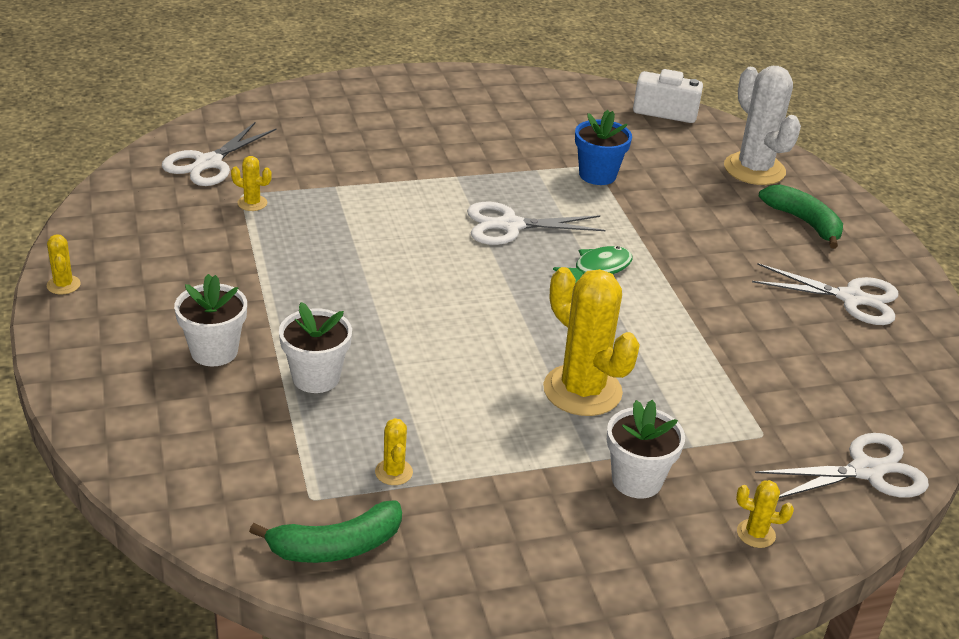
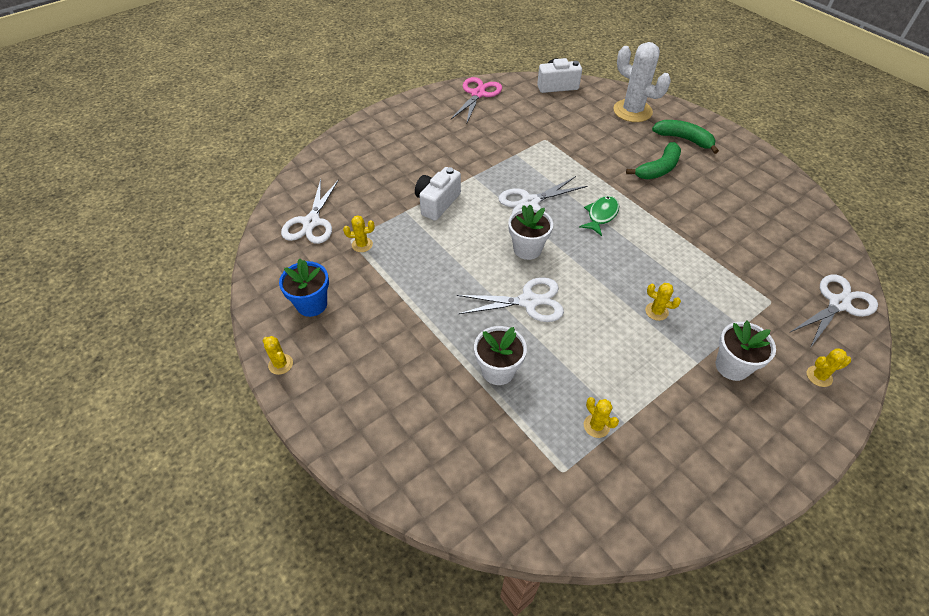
camera: 20 degrees left, 15 degrees up
(214, 351) = (420, 377): white flower pot -> white flower pot (527, 249)
(336, 546) = (604, 504): green banana -> green banana (658, 169)
(384, 190) = (437, 203): none -> white camera
(541, 91) = (478, 94): none -> pink scissors
(582, 390) = (656, 311): yellow cactus -> yellow cactus, size x0.44
(597, 175) = (552, 146): blue flower pot -> blue flower pot (312, 304)
(851, 298) = (744, 184): white scissors -> white scissors (528, 301)

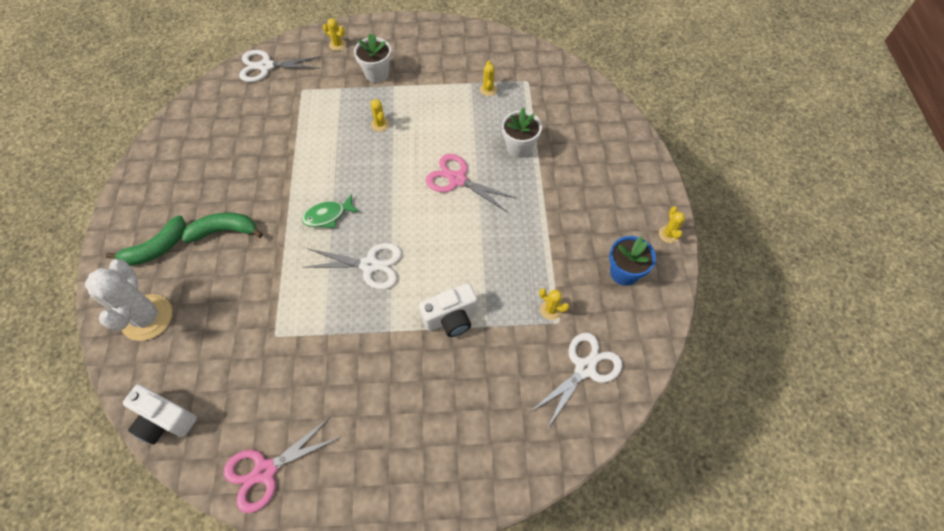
camera: 145 degrees left, 10 degrees up
(527, 249) = (417, 221): white flower pot -> none
(528, 301) = (457, 179): white scissors -> pink scissors
(684, 139) = (157, 248): green banana -> green banana turned 105 degrees counterclockwise

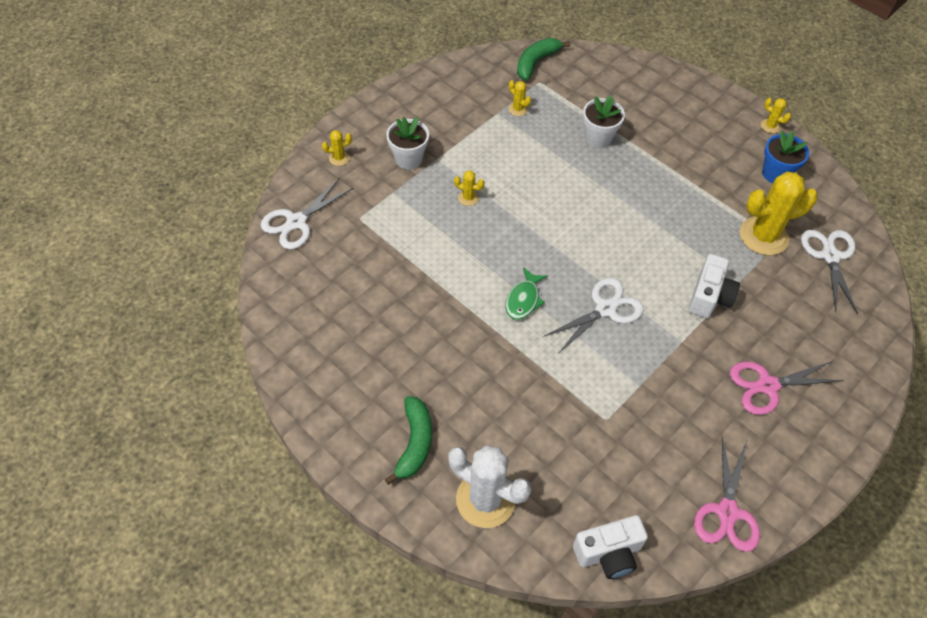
camera: 45 degrees left, 5 degrees down
(224, 231) = (454, 380): green banana -> green banana (536, 62)
(457, 179) = (585, 195): pink scissors -> pink scissors (767, 386)
(551, 310) = (763, 236): yellow cactus -> yellow cactus, size x2.29

